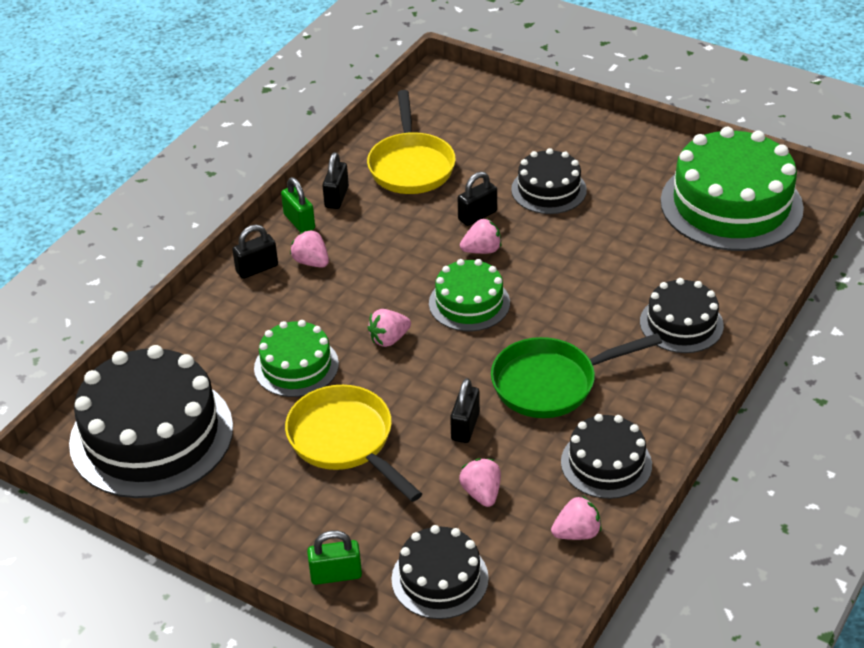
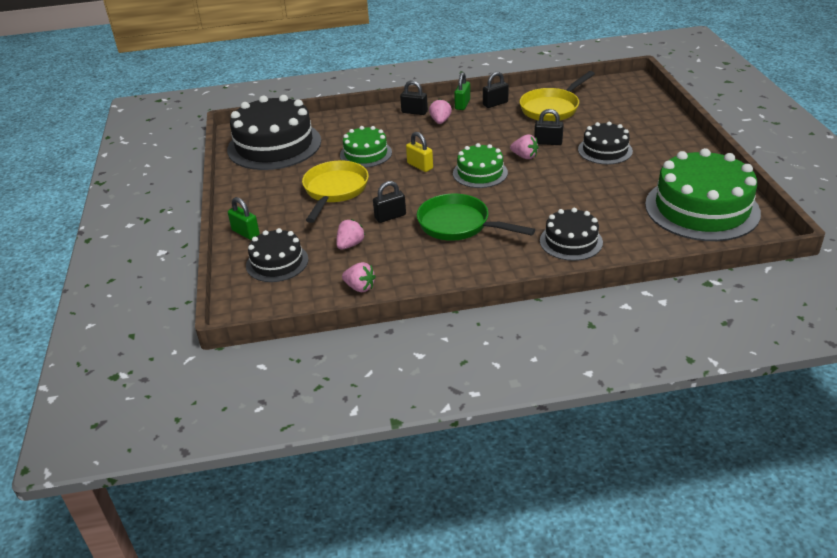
camera: 50 degrees right, 5 degrees down
(389, 339) = (420, 166): pink strawberry -> yellow padlock
(606, 463) = (424, 271): black cake -> none

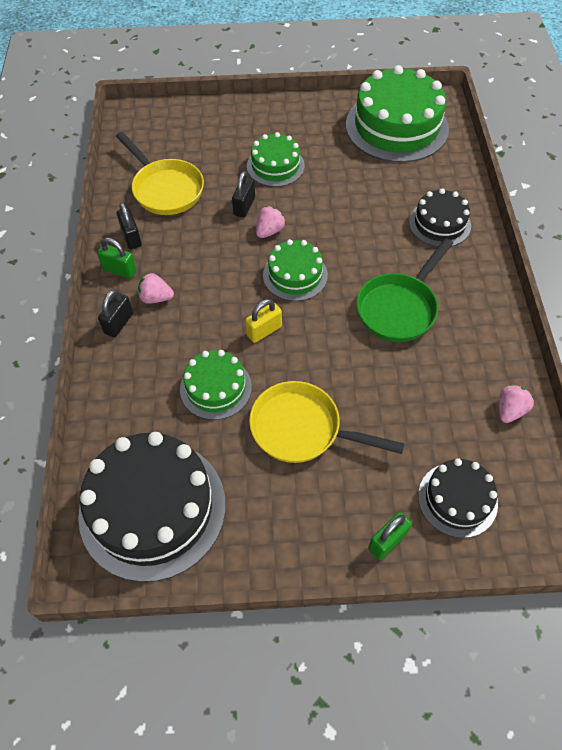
camera: 85 degrees left, 20 degrees up
(350, 245) = (427, 416): pink strawberry -> none
(390, 216) = (373, 371): black padlock -> none
(605, 150) = (275, 166): black cake -> green cake

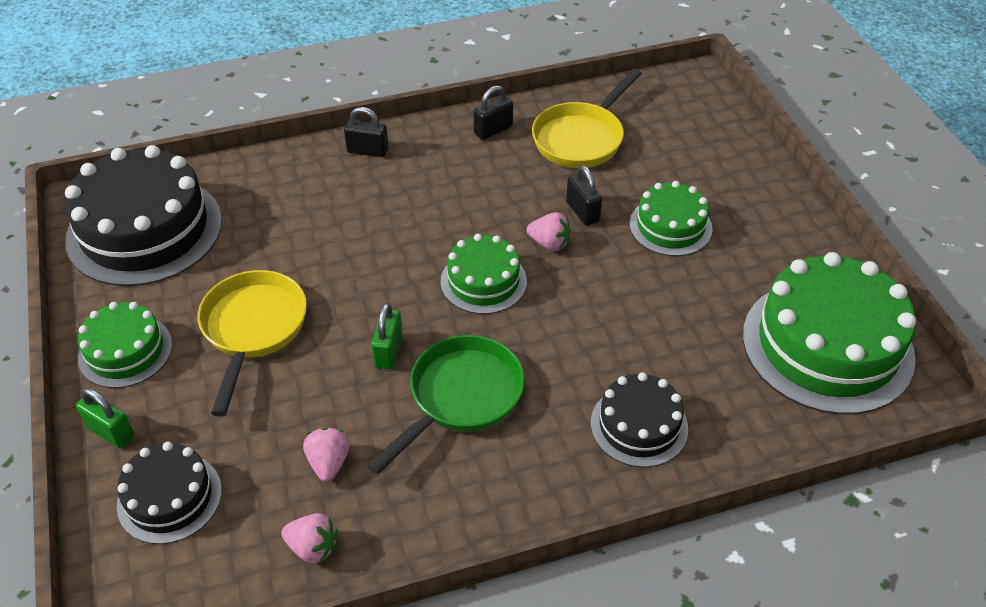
camera: 75 degrees right, 10 degrees down
(119, 270) = (442, 133): green padlock -> green padlock (388, 351)
(156, 298) = (411, 170): pink strawberry -> pink strawberry (329, 463)
(215, 388) = (297, 245): green cake -> green cake (125, 351)
(244, 206) = (582, 212): black padlock -> black padlock turned 60 degrees clockwise
(264, 331) = (387, 269): yellow padlock -> none
(399, 308) = (460, 398): green pan -> green pan turned 105 degrees clockwise

